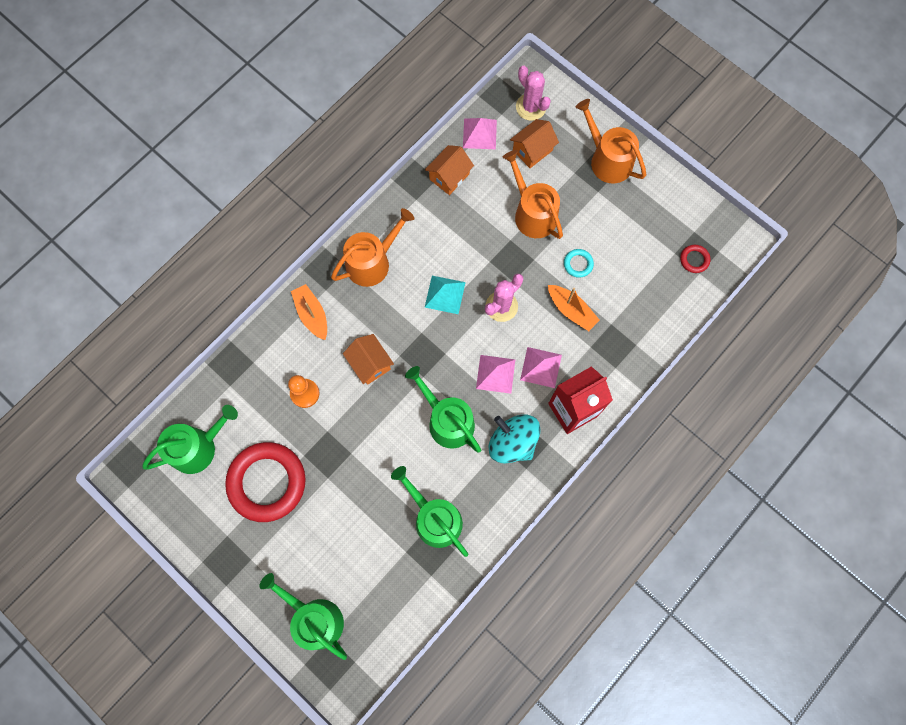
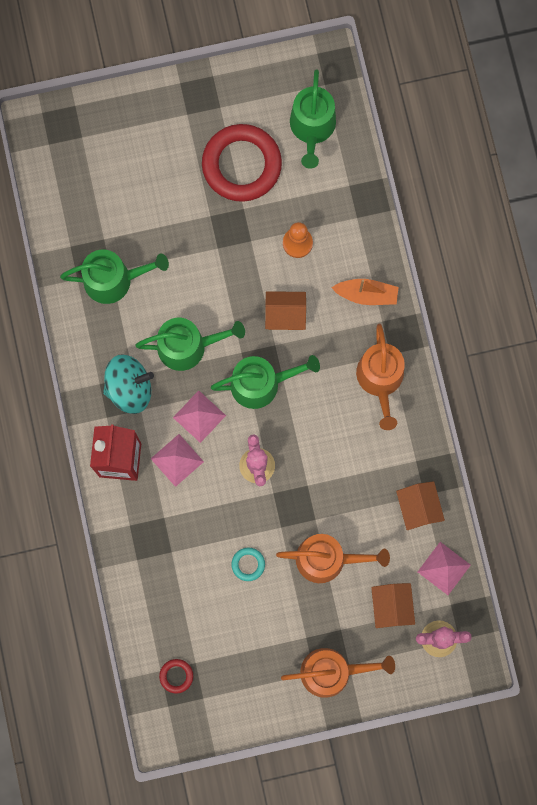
camera: 125 degrees right, 5 degrees up
(314, 618) = (104, 134): green watering can -> green watering can (261, 383)
(445, 294) = (303, 423): turquoise pyramid -> none
(571, 310) = (209, 525): orange boat -> none

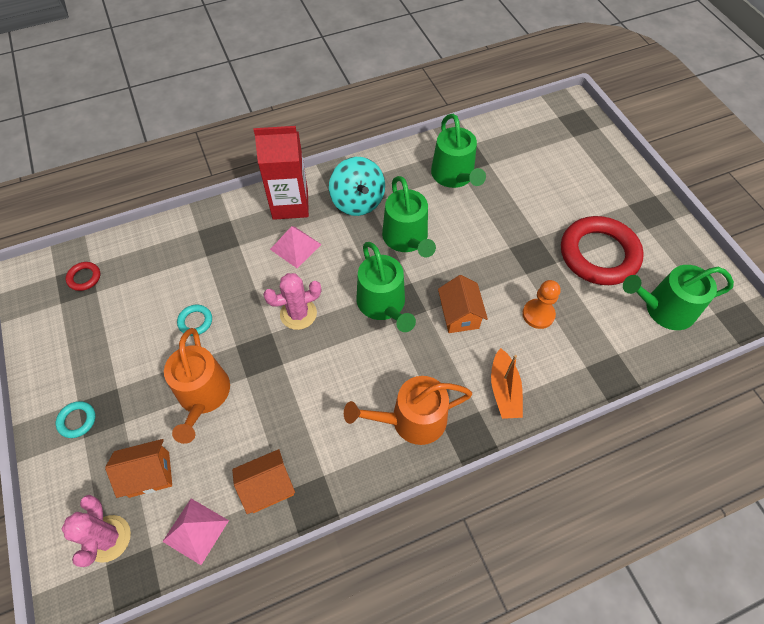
camera: 80 degrees right, 20 degrees down
(199, 416) = (341, 258): pink pyramid -> none
(332, 671) = (77, 420): orange watering can -> turquoise ring

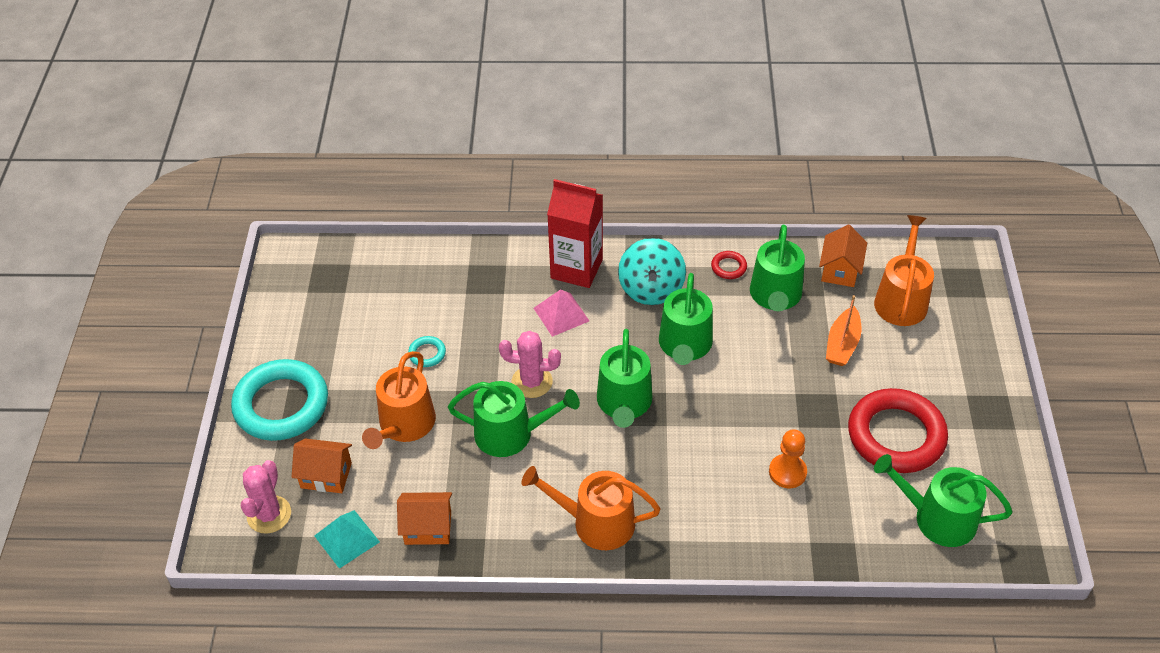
camera: 25 degrees right, 10 degrees down
(77, 420) = (281, 405): turquoise ring -> turquoise ring, size x2.47
(84, 278) = (339, 275): red ring -> red ring (728, 267)
(195, 531) = (346, 538): pink pyramid -> turquoise pyramid
(302, 367) = (511, 433): none -> green watering can
(459, 315) = (700, 442): orange house -> orange house (840, 270)
(504, 390) = (707, 531): orange boat -> orange boat (842, 344)
(544, 148) = (901, 299): none -> orange watering can

